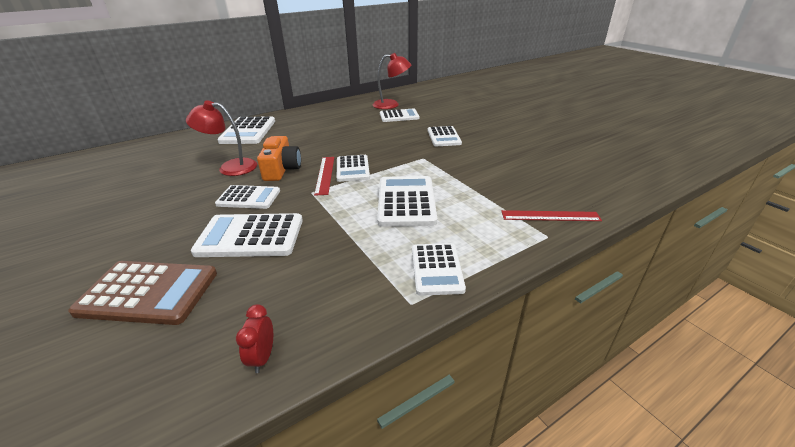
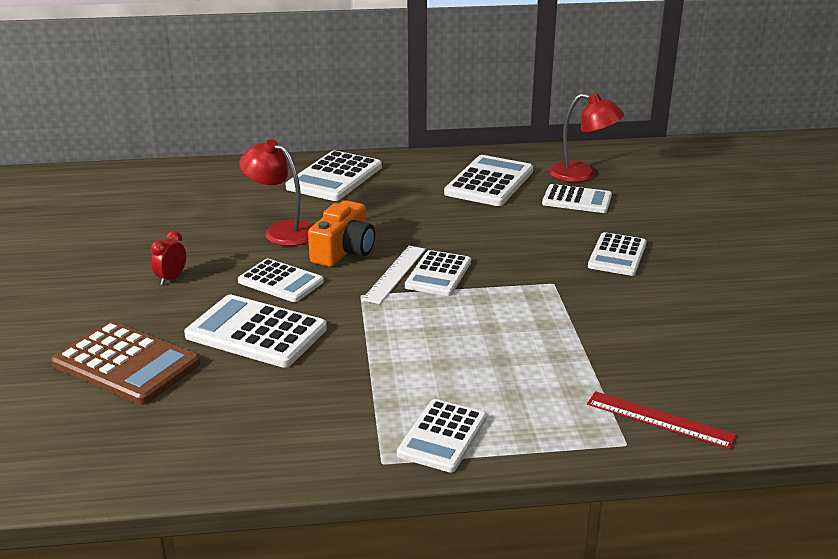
camera: 25 degrees right, 5 degrees down
(263, 357) = (201, 461): red clock -> red clock (171, 278)
(325, 175) = (394, 274): red ruler -> white ruler
(406, 201) = (474, 342): white calculator -> white calculator (489, 182)

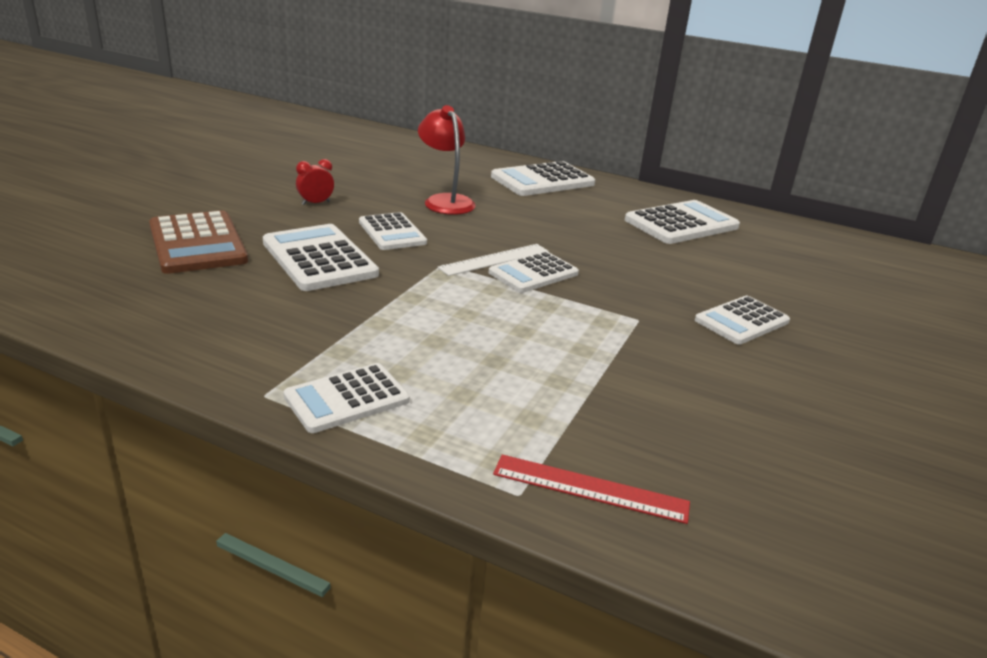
camera: 30 degrees right, 0 degrees up
(344, 251) = (475, 229): orange camera -> none
(577, 200) = (756, 263): white calculator -> none
(582, 175) = (789, 246): red lamp -> none
(659, 420) = (590, 489): red ruler -> red ruler turned 45 degrees counterclockwise

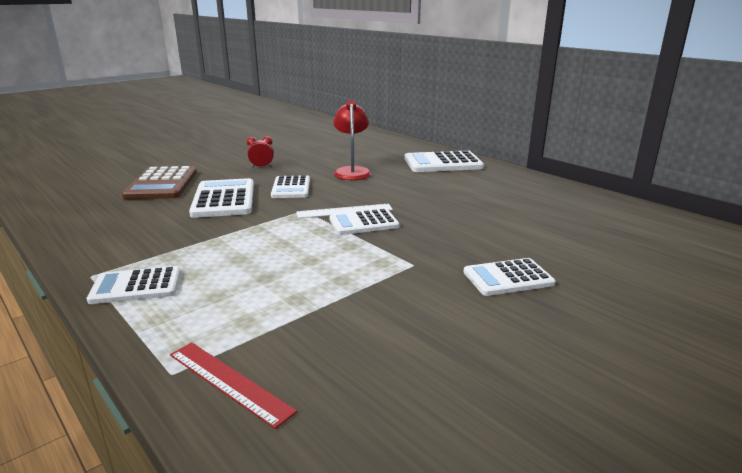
camera: 25 degrees right, 5 degrees down
(681, 224) = (531, 200): white calculator -> none

